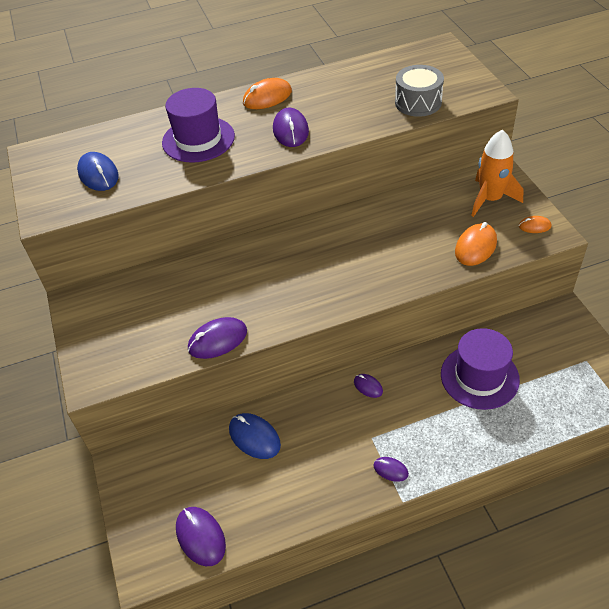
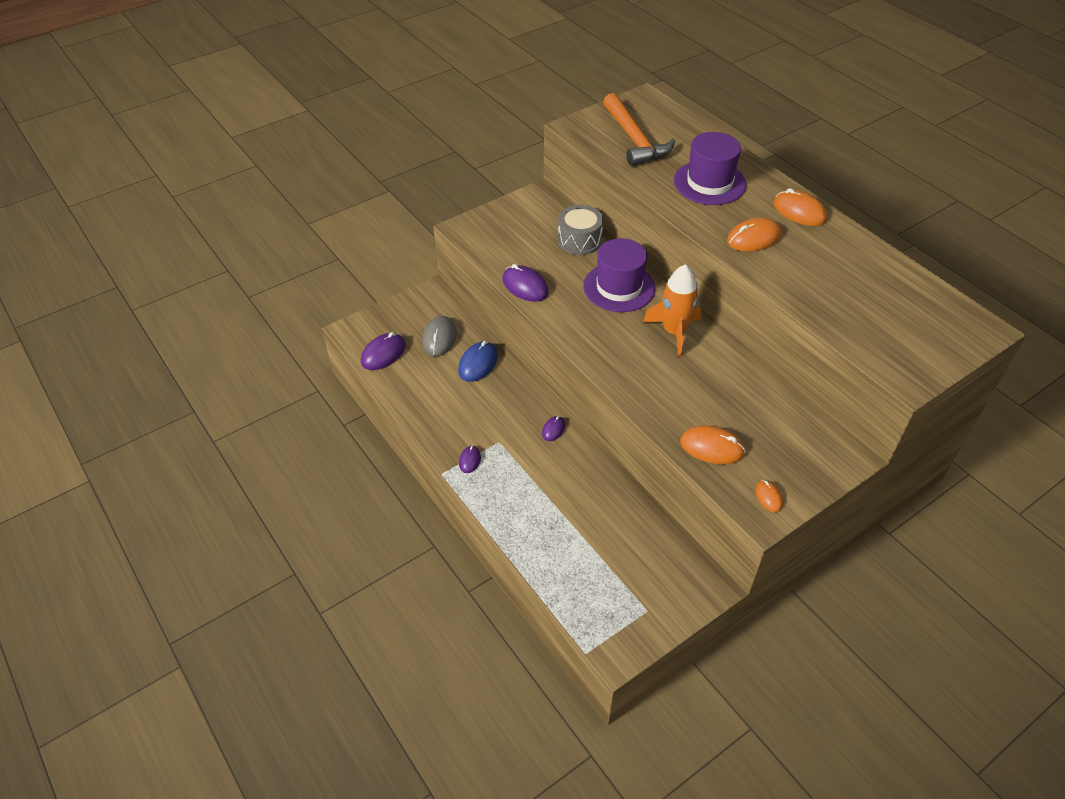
camera: 70 degrees right, 0 degrees up
(98, 174) = (634, 139): blue mouse -> orange hammer
(200, 470) = (439, 338): none -> grey mouse
(290, 130) = (753, 238): purple mouse -> orange mouse
(418, 102) = (854, 324): grey drum -> grey drum (579, 240)
(479, 377) = (593, 515): purple hat -> purple hat (619, 287)
(490, 199) = (796, 453): orange rocket -> orange rocket (674, 332)

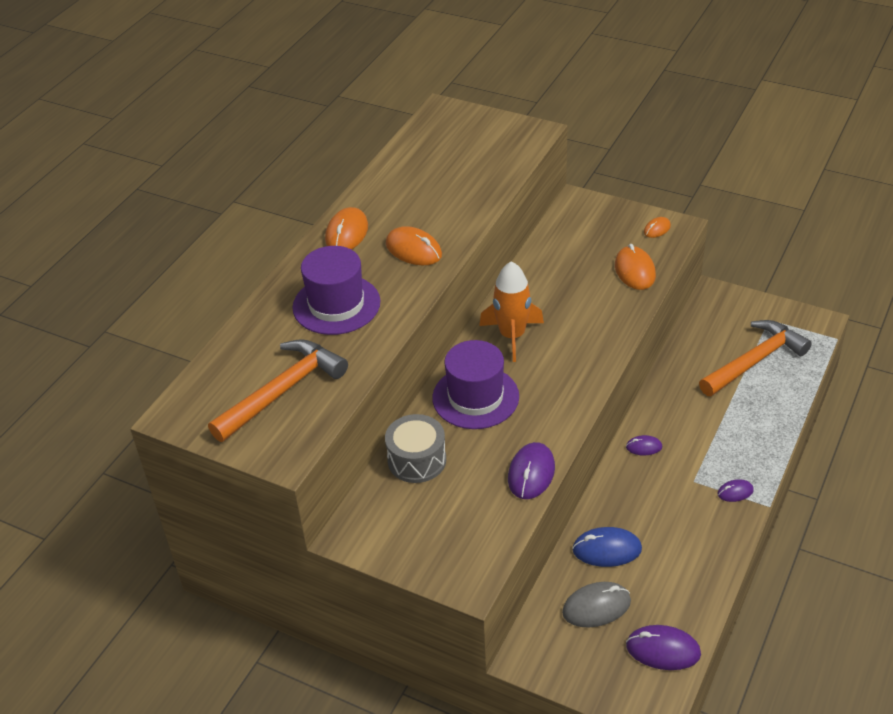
camera: 115 degrees left, 5 degrees down
(599, 562) = (755, 361): none -> orange hammer

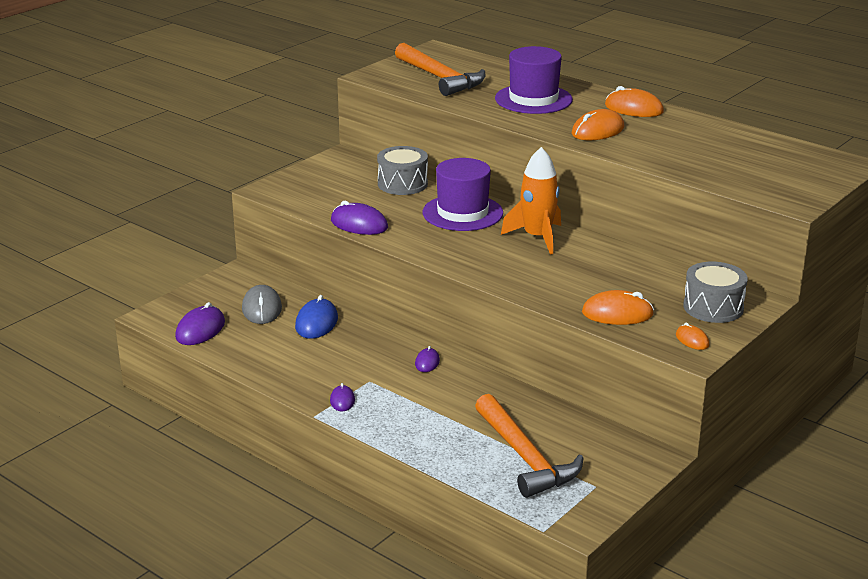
camera: 100 degrees right, 15 degrees down
(599, 222) = (713, 307): none -> grey drum

